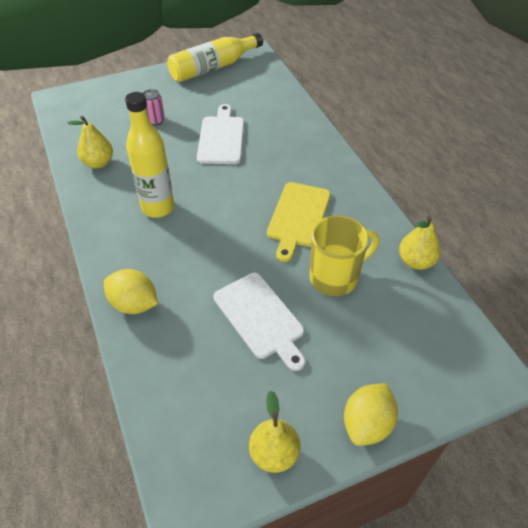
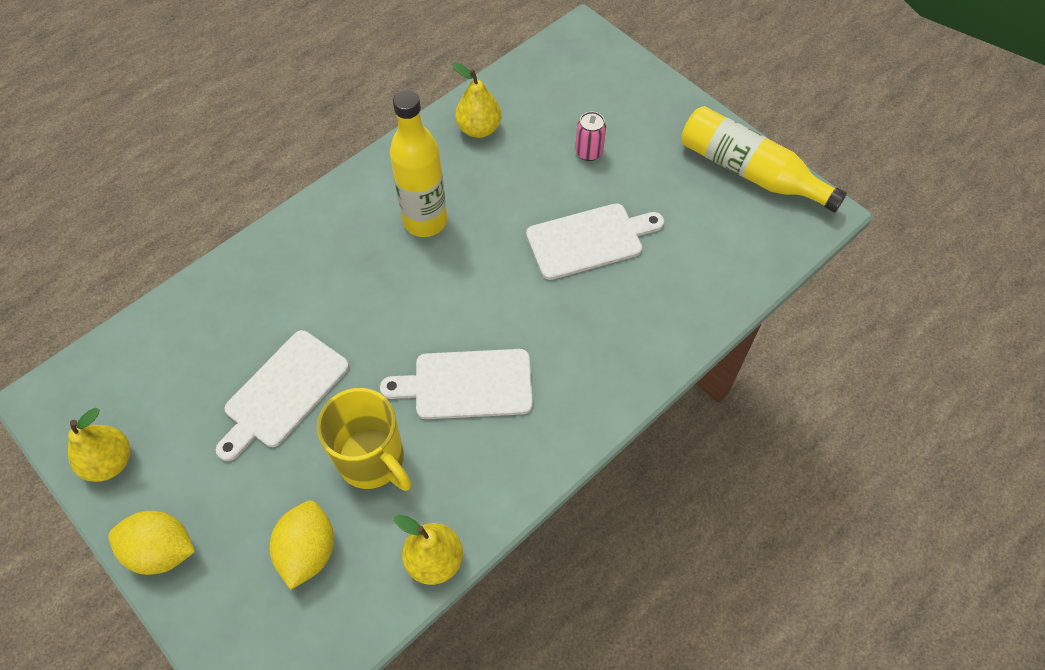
camera: 70 degrees right, 10 degrees up
(134, 304) = (269, 258): yellow lemon -> yellow lemon (308, 551)
(298, 217) = (467, 384): yellow cutting board -> white cutting board

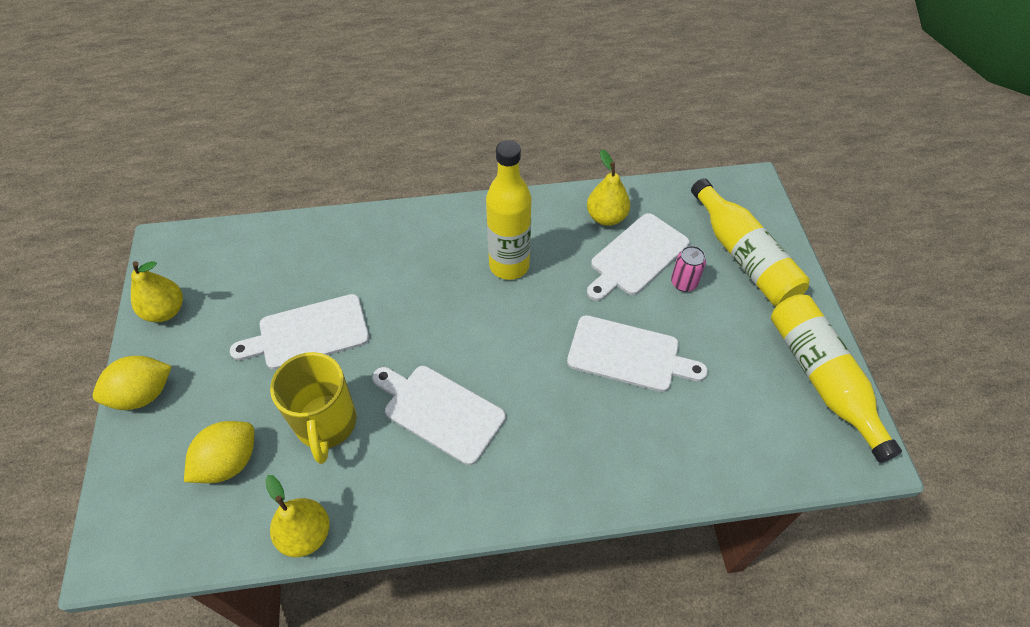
camera: 35 degrees right, 5 degrees down
(162, 551) = (143, 394): yellow lemon -> yellow lemon turned 75 degrees counterclockwise
(532, 150) = (636, 256): none -> white cutting board
(620, 102) = (743, 256): none -> yellow bottle

